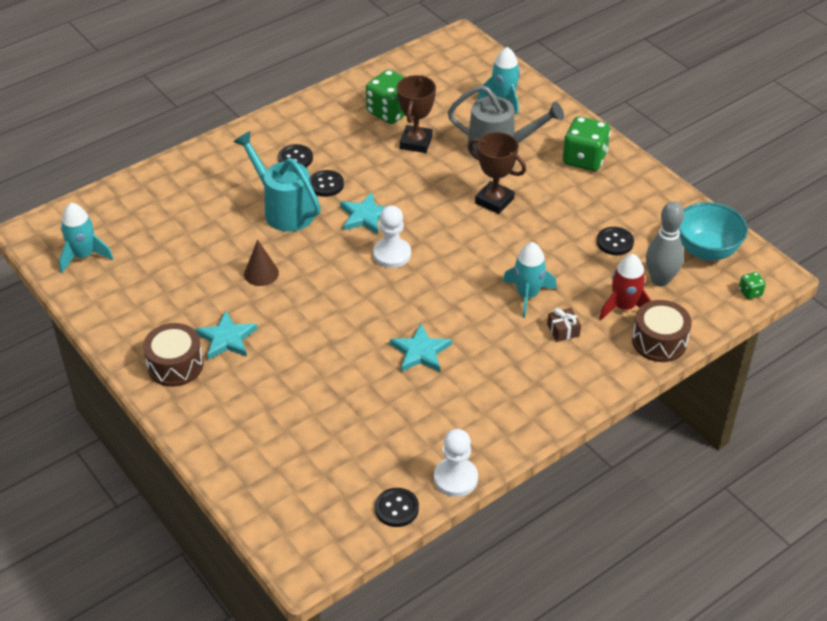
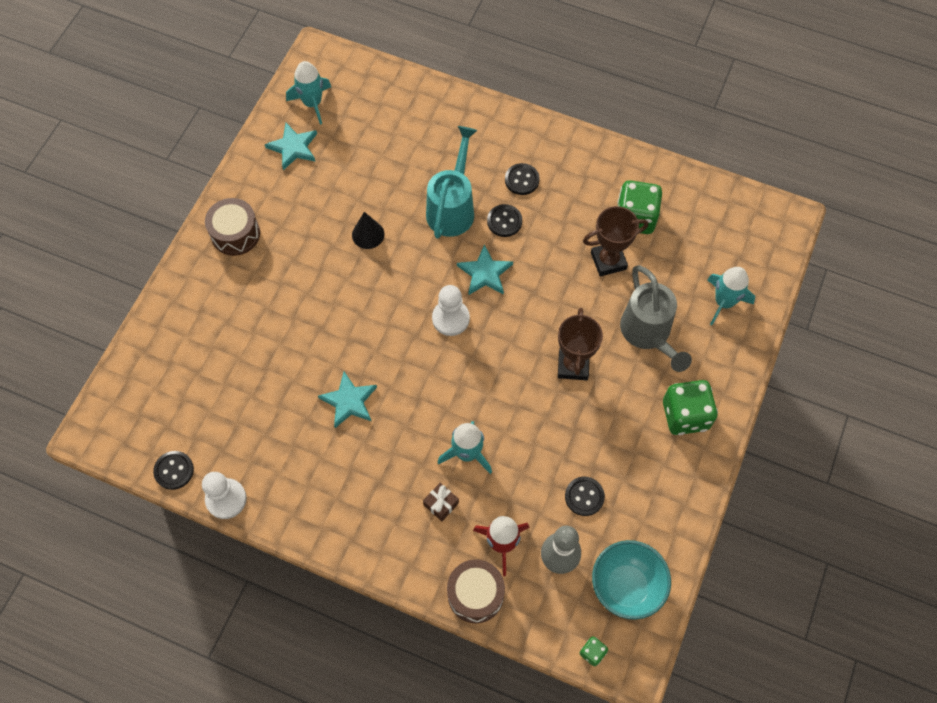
camera: 60 degrees right, 20 degrees up
(227, 338) = (283, 252): turquoise star -> turquoise star (293, 147)
(261, 273) = (368, 234): brown cone -> black cone

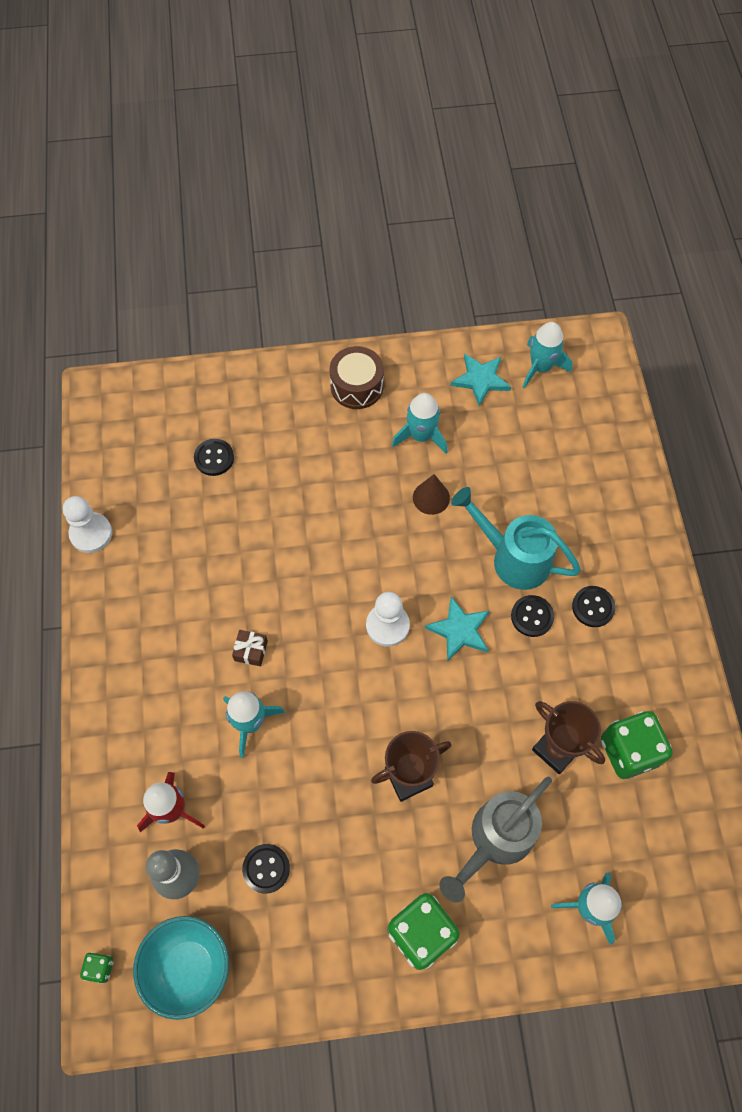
camera: 60 degrees right, 0 degrees up
(174, 470) = (96, 476): black button -> black button (214, 458)
(311, 213) = (421, 436): none -> turquoise rocket
(349, 401) = (244, 582): turquoise star -> none
(368, 234) = (431, 497): black cone -> brown cone
(441, 504) = (183, 727): brown gift -> brown gift (251, 651)
(452, 208) = (513, 558): turquoise watering can -> turquoise watering can turned 135 degrees counterclockwise
(475, 594) = (106, 812): brown drum -> none

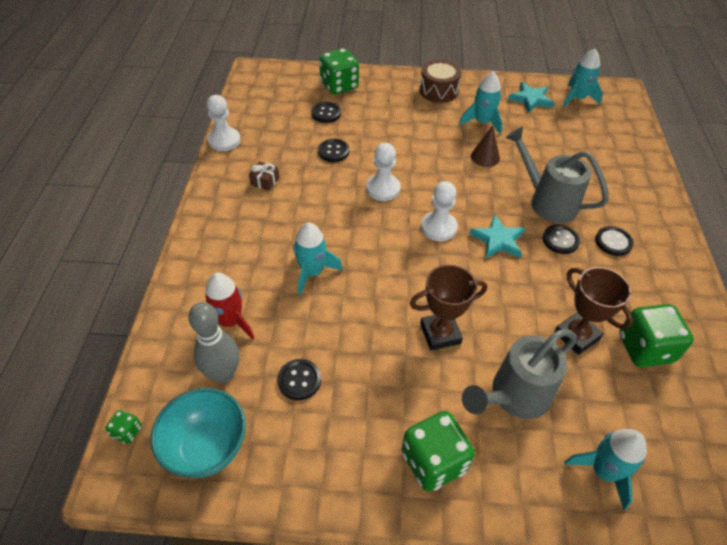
camera: 10 degrees right, 15 degrees down
(221, 402) = (339, 86): none -> green dice
(237, 525) = (333, 151): none -> black button
(251, 651) = (324, 226): brown gift -> brown gift (265, 181)
(311, 577) = (383, 189): none -> white pawn
(513, 558) = (547, 201): turquoise watering can -> grey watering can

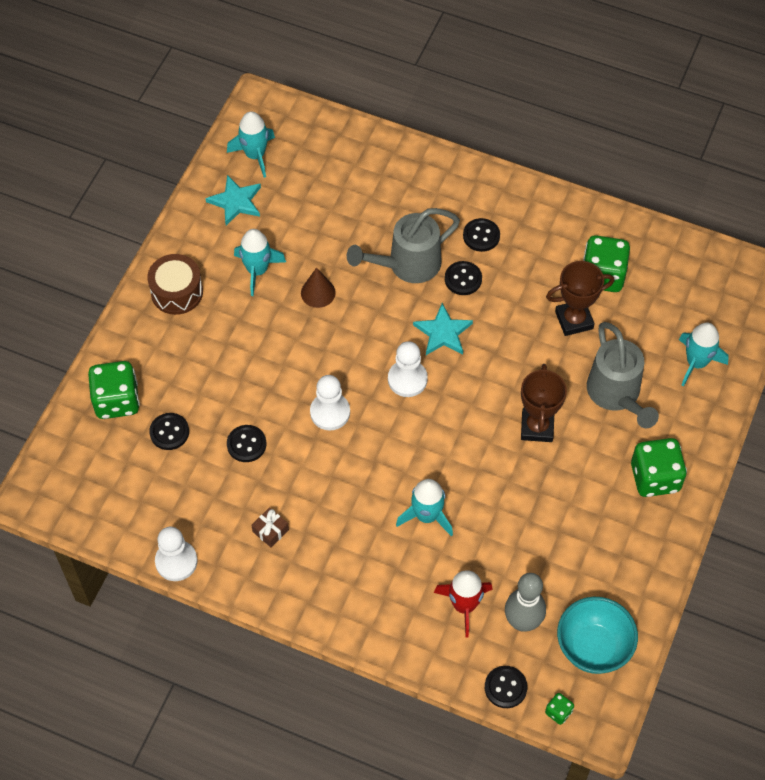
camera: 70 degrees left, 10 degrees up
(299, 380) = (549, 559): black button -> black button (505, 687)

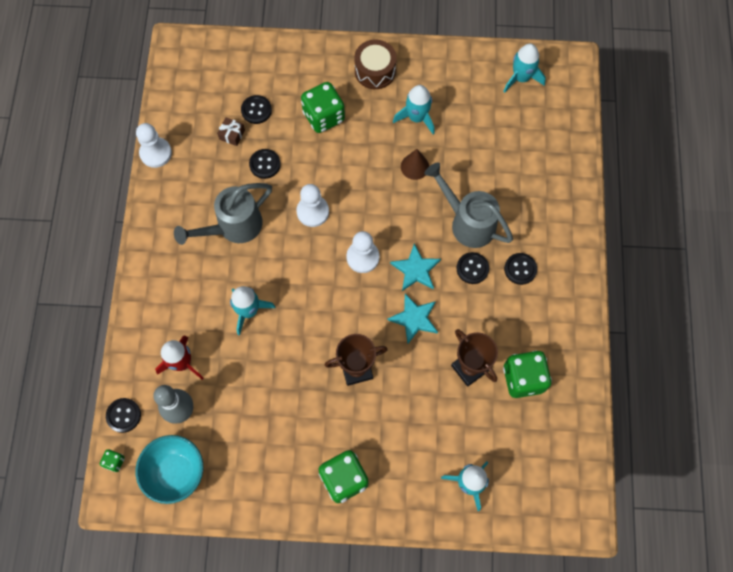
camera: 70 degrees right, 10 degrees up
(117, 401) = (269, 67): green dice -> green dice (323, 116)
(236, 202) = (472, 80): turquoise star -> turquoise star (414, 319)
(270, 531) = (200, 206): brown gift -> brown gift (232, 134)
(616, 395) = (411, 424): grey watering can -> grey watering can (233, 227)

